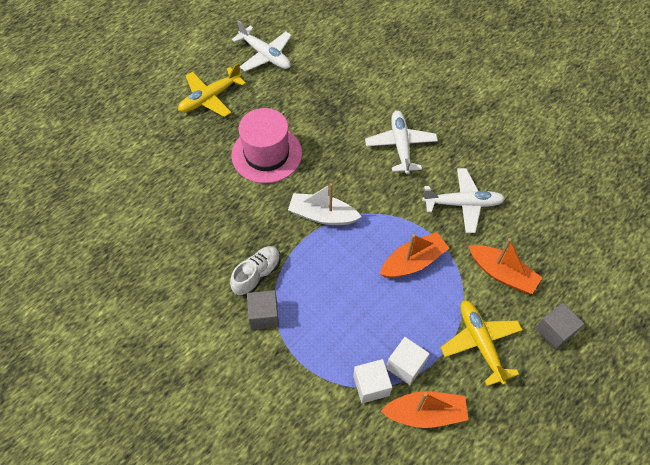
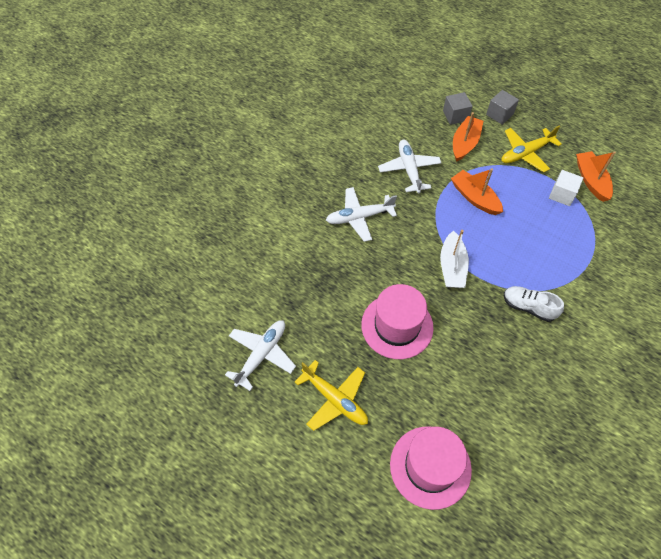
camera: 100 degrees left, 0 degrees up
(130, 152) = (430, 467): none -> pink hat
(264, 315) = (562, 294): grey cube -> grey cube (455, 116)
(371, 385) = (586, 213): white cube -> none

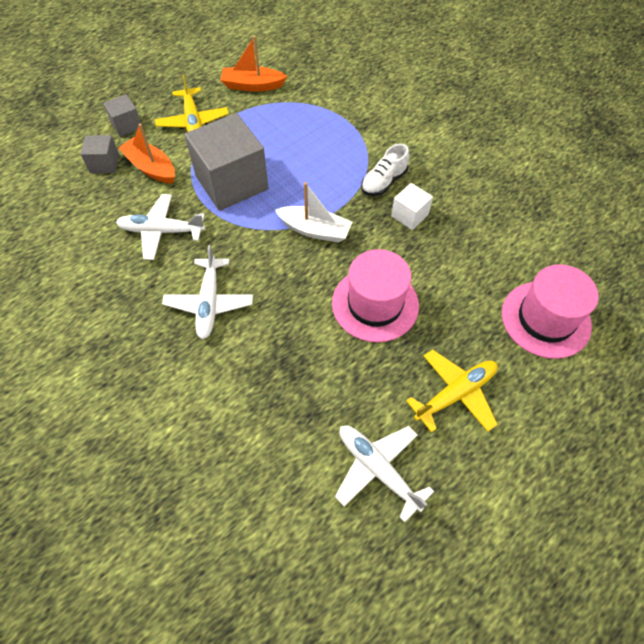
camera: 75 degrees left, 0 degrees up
(474, 198) = (231, 182): orange boat -> grey cube
(562, 194) = (260, 112): white cube -> white cube (409, 215)

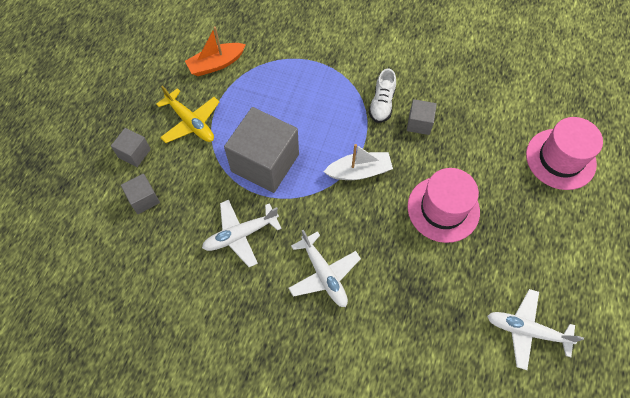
camera: 30 degrees left, 5 degrees up
(151, 168) = (187, 183): orange boat -> none
(409, 215) = (419, 123): white cube -> grey cube
(455, 394) = (539, 247): yellow plane -> none

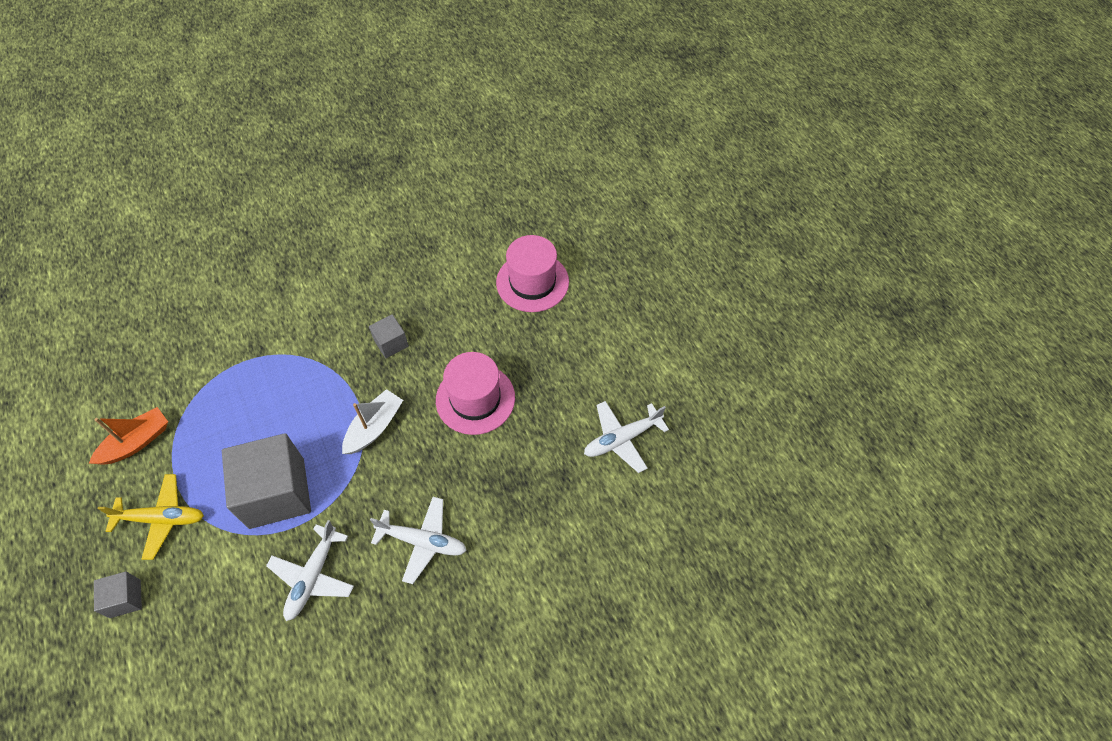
camera: 45 degrees left, 5 degrees down
(144, 199) = (179, 632): grey cube -> none
(216, 64) = (136, 442): orange boat -> orange boat turned 150 degrees counterclockwise
(382, 104) = (342, 352): white shoe -> none

